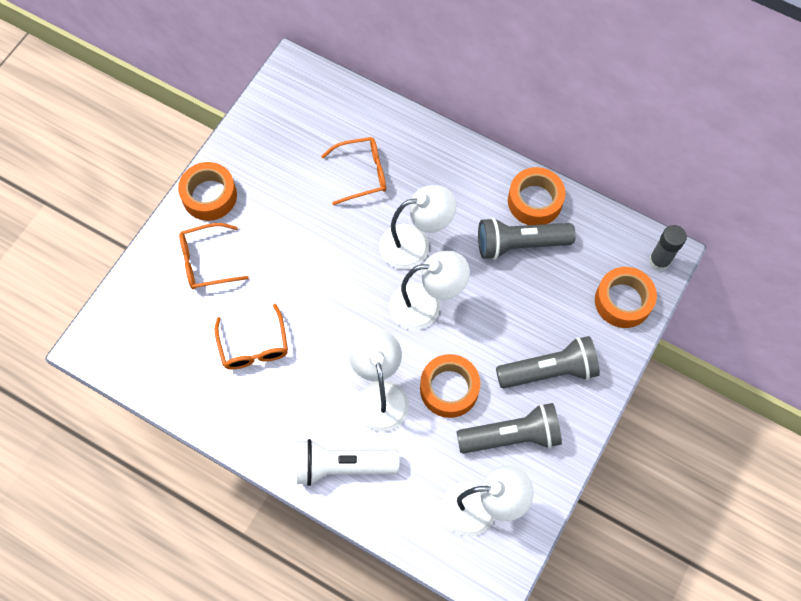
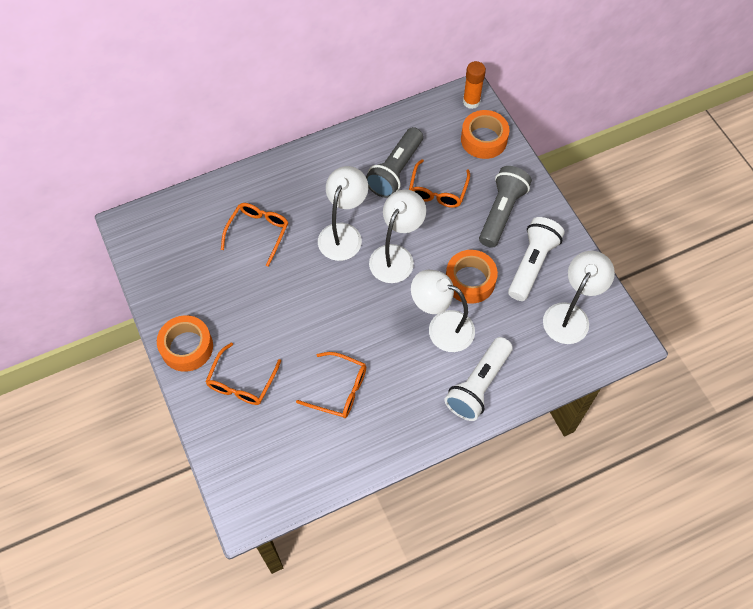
camera: 55 degrees left, 5 degrees down
(512, 436) = (532, 264): grey flashlight -> white flashlight
(527, 296) = (437, 191): none -> orange glasses
(534, 201) = (370, 142): orange tape -> none
(659, 261) = (471, 102): grey glue stick -> orange glue stick

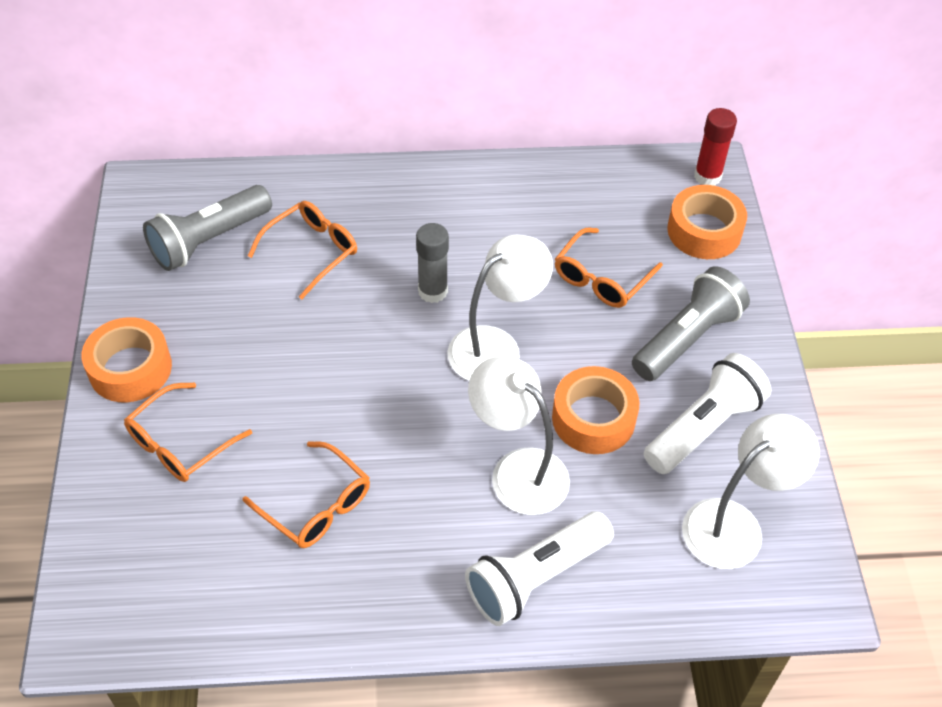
camera: 20 degrees right, 10 degrees down
(343, 233) = (433, 291): white lamp -> grey glue stick
(395, 171) = (550, 232): grey flashlight -> grey flashlight (209, 240)
(471, 102) = (707, 176): orange glue stick -> red glue stick

